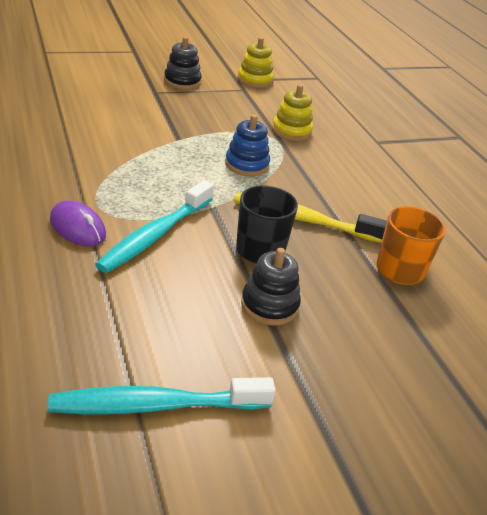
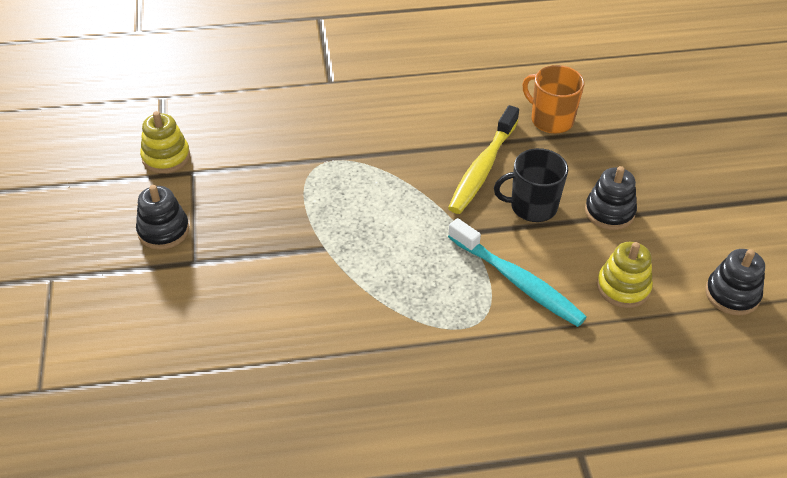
camera: 75 degrees left, 10 degrees up
(78, 228) = (511, 343): purple mouse -> none
(155, 405) = (732, 294): turquoise toothbrush -> black stacking toy
(247, 164) = (381, 195): blue stacking toy -> none
(291, 131) = (305, 146): yellow stacking toy -> yellow stacking toy (623, 287)

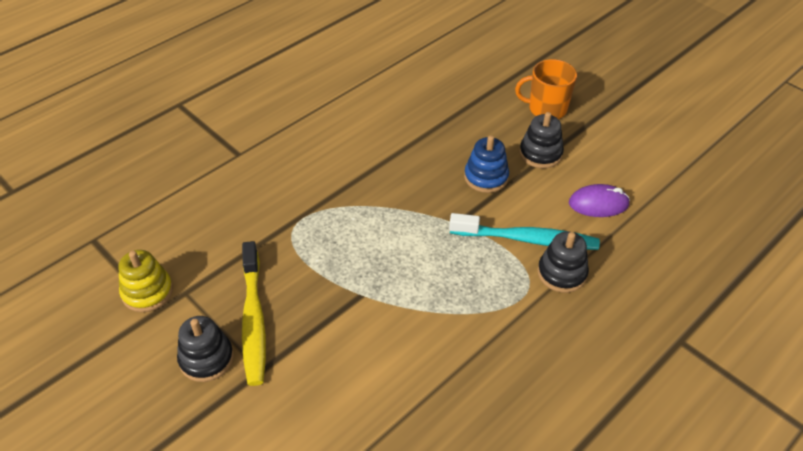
camera: 35 degrees left, 0 degrees up
(482, 168) = (424, 166): yellow toothbrush -> yellow toothbrush (253, 320)
(532, 207) = (486, 177): black mug -> blue stacking toy
(551, 120) = (439, 105): orange mug -> orange mug (546, 109)
(623, 287) = (598, 204): yellow stacking toy -> purple mouse
(732, 294) = (666, 171): black stacking toy -> black stacking toy (562, 273)

